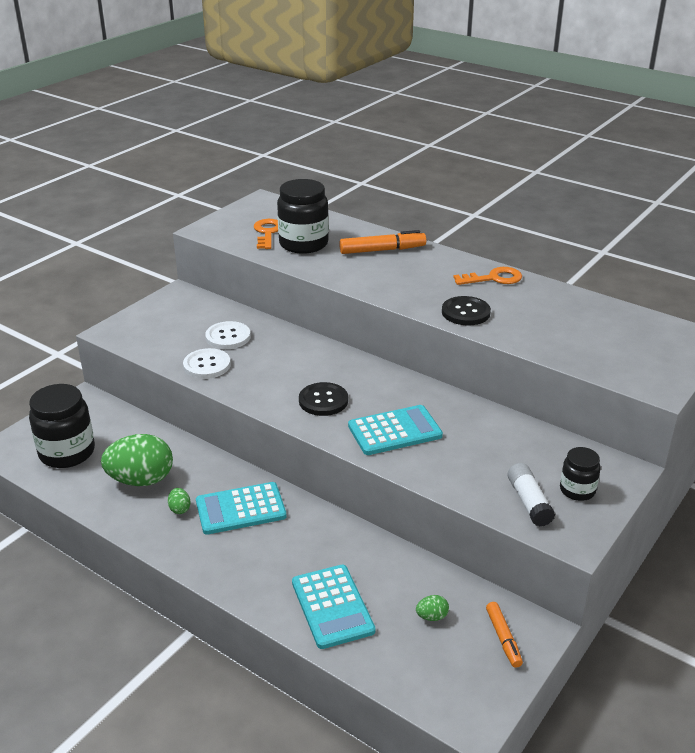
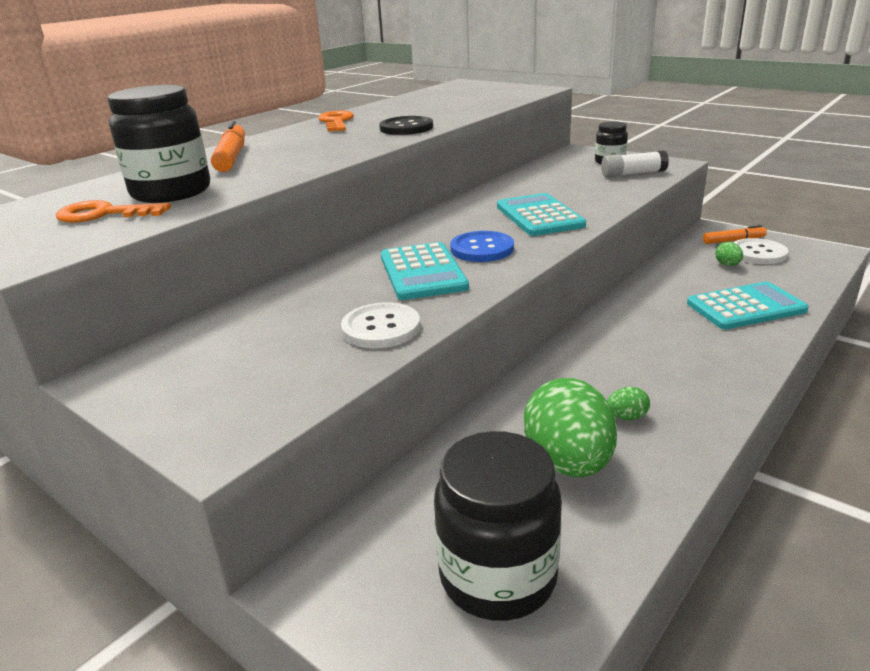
camera: 85 degrees left, 5 degrees down
(228, 337) = (299, 317): white button -> white button (758, 253)
(240, 509) = (612, 368): turquoise calculator -> turquoise calculator (422, 272)
(323, 401) = (482, 249): black button -> blue button

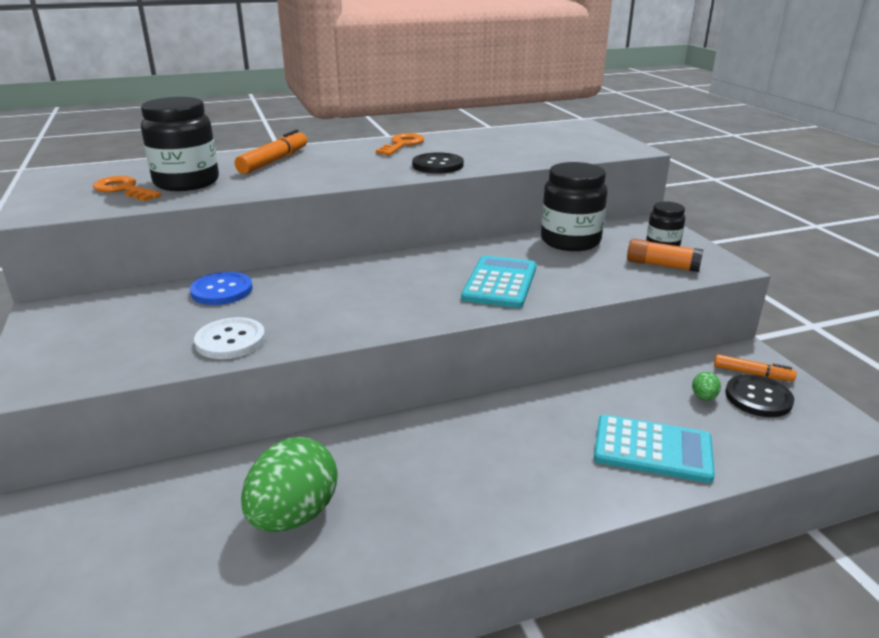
camera: 30 degrees right, 0 degrees up
(422, 272) = (329, 304): turquoise calculator -> none
(482, 249) = (403, 298): blue button -> blue button (222, 290)
(498, 576) = (135, 572): black jar -> black jar (570, 241)
(626, 417) = (389, 501): green egg -> none
(633, 174) = (662, 265): white glue stick -> orange glue stick
(758, 253) = (758, 398): white button -> black button

